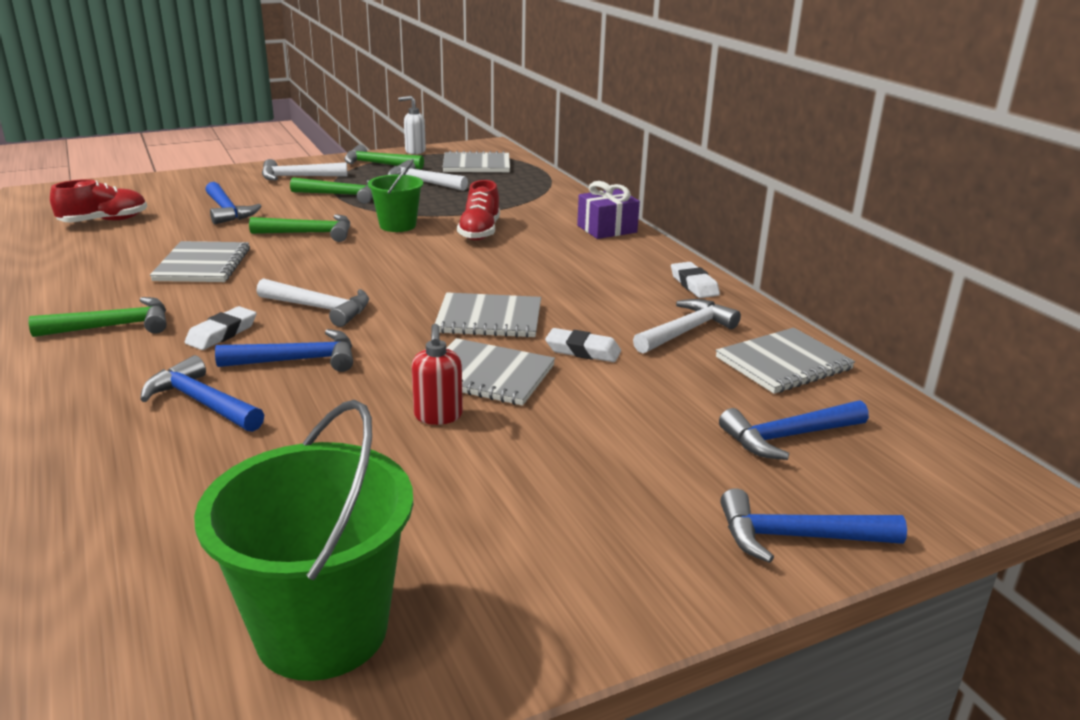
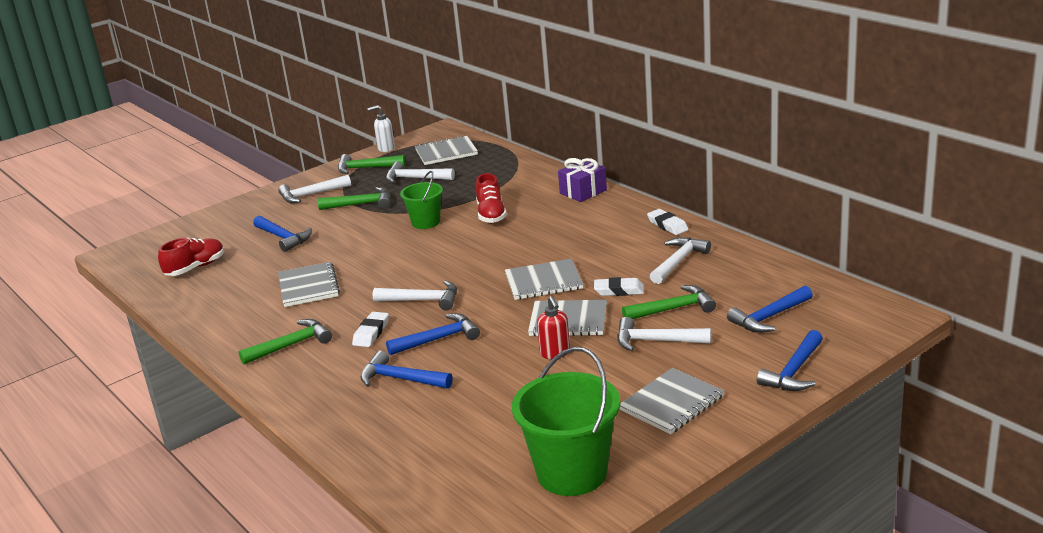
camera: 10 degrees left, 0 degrees up
(309, 233) = (364, 243): green hammer -> green hammer (673, 309)
(595, 433) = (656, 341): none -> white hammer
(783, 363) = (749, 271): grey notebook -> grey notebook (671, 403)
(797, 537) = (794, 371): blue hammer -> blue hammer turned 45 degrees counterclockwise

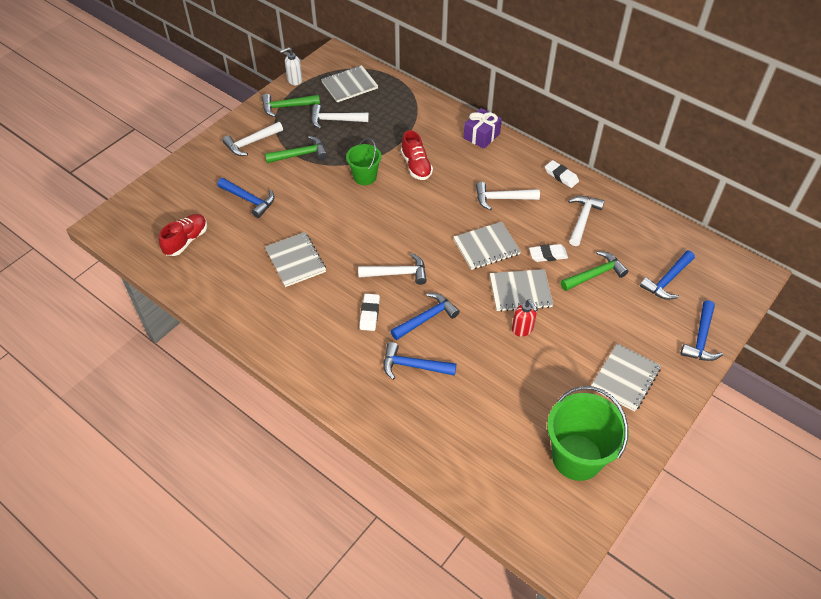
camera: 15 degrees left, 25 degrees up
(291, 345) = (309, 332): green hammer -> none
(656, 341) = (593, 311): white hammer -> white hammer (502, 198)

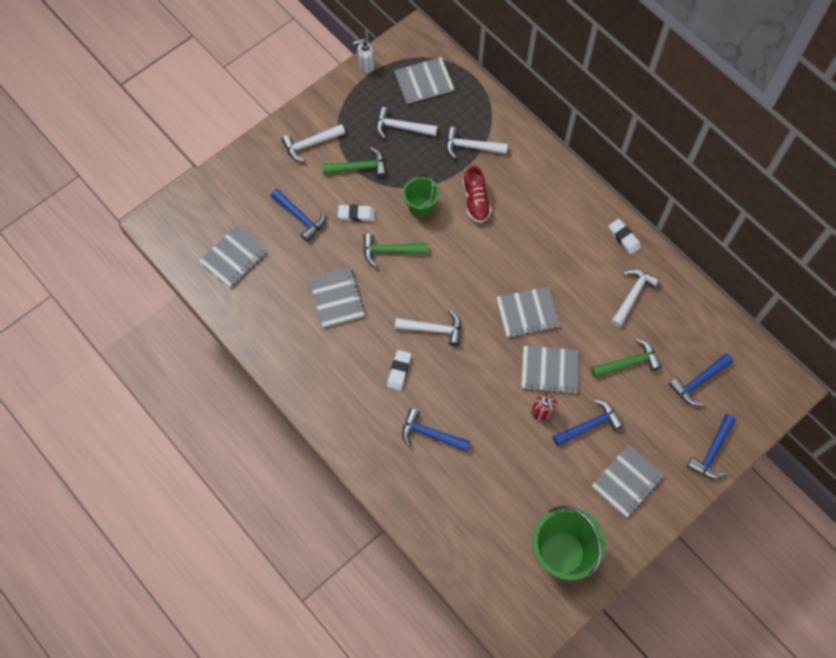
camera: 10 degrees right, 15 degrees up
(186, 241) = (233, 257): red shoe -> grey notebook
(287, 107) = (353, 101): green hammer -> green hammer (390, 251)
(426, 318) = (452, 385): blue hammer -> blue hammer (589, 425)
(481, 136) = (552, 172): purple gift -> none
(502, 198) = (556, 256): white hammer -> white hammer (471, 147)
(548, 255) = (586, 332): white eraser -> white eraser (356, 214)

